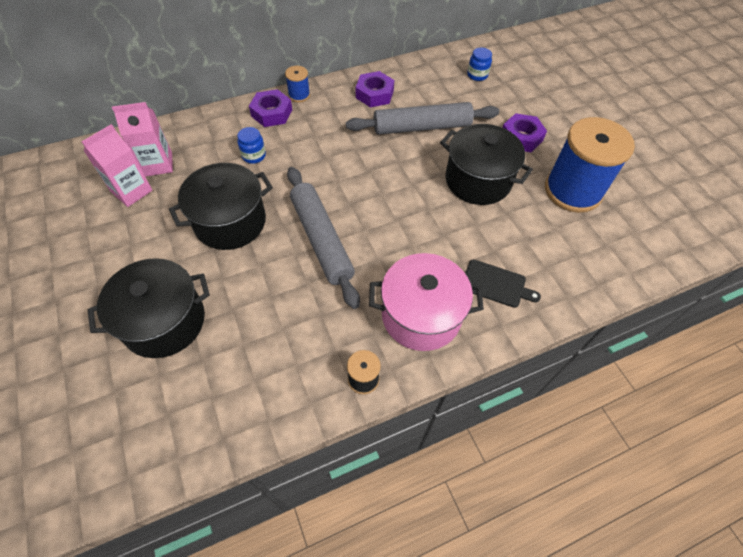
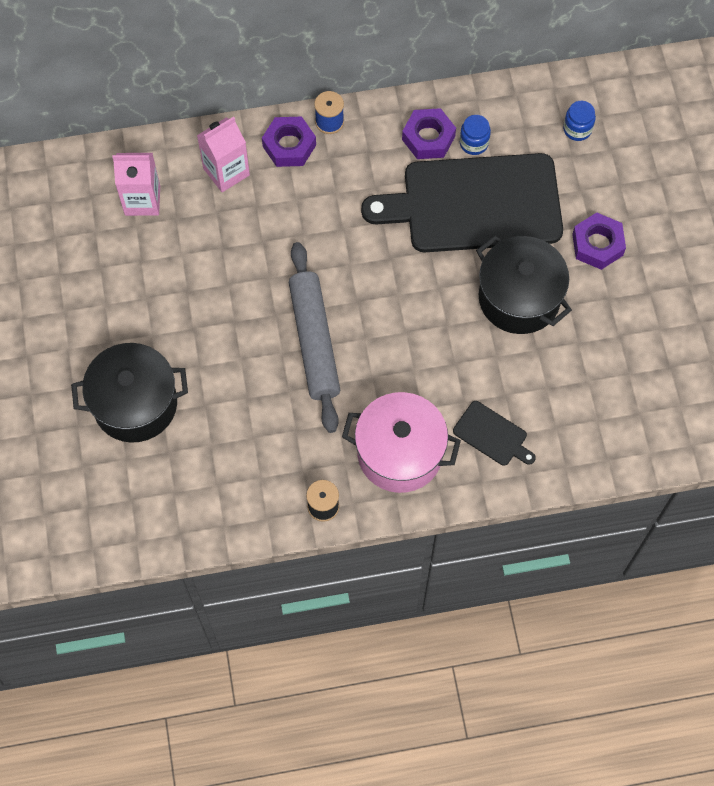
camera: 15 degrees right, 10 degrees up
(131, 191) = (110, 233): pink carton -> pink carton (226, 172)
(230, 222) = (216, 297): black pot -> none
(254, 156) = (257, 209): blue jar -> blue jar (474, 143)
(422, 127) = (475, 204): grey rolling pin -> black cutting board
(573, 191) = (630, 335): blue spool -> none

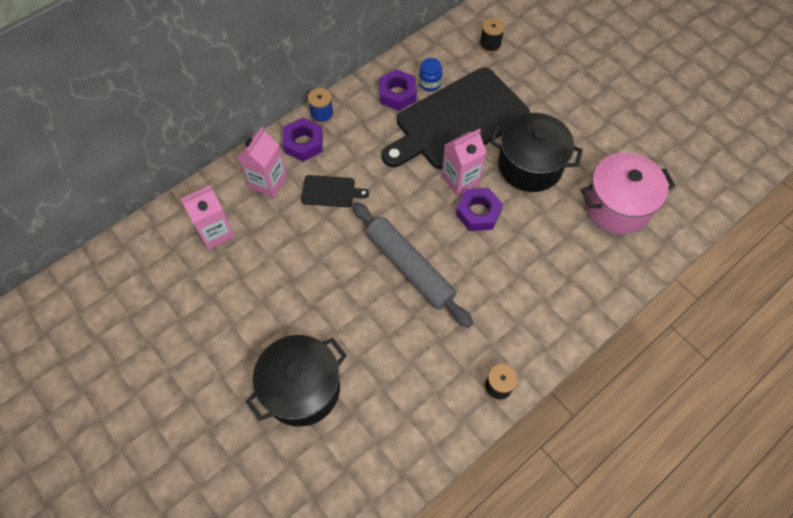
camera: 30 degrees left, 5 degrees down
(400, 453) = (525, 315): pink pot -> pink pot (617, 206)
(431, 274) = (460, 179): none -> pink carton
(492, 435) = (579, 267): black cutting board -> black cutting board (330, 191)
(577, 129) = (490, 45): blue jar -> black spool
(597, 245) = (555, 107): purple nut -> purple nut (478, 213)

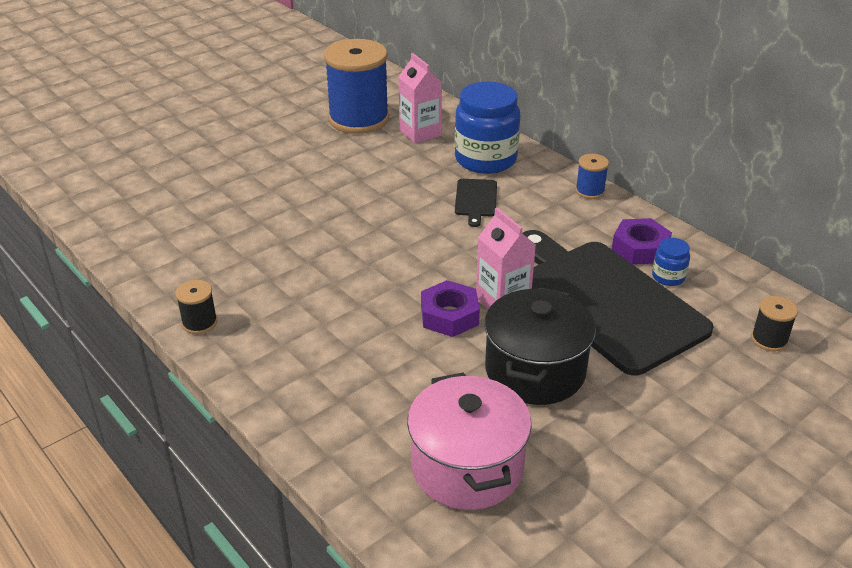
camera: 90 degrees right, 25 degrees down
(181, 286) = (358, 119): none -> blue spool
(268, 182) = (485, 159): pink carton -> blue jar
(302, 389) = (235, 189): black pot -> none
(303, 143) = (543, 179): purple nut -> none
(409, 268) = (369, 257): grey rolling pin -> none

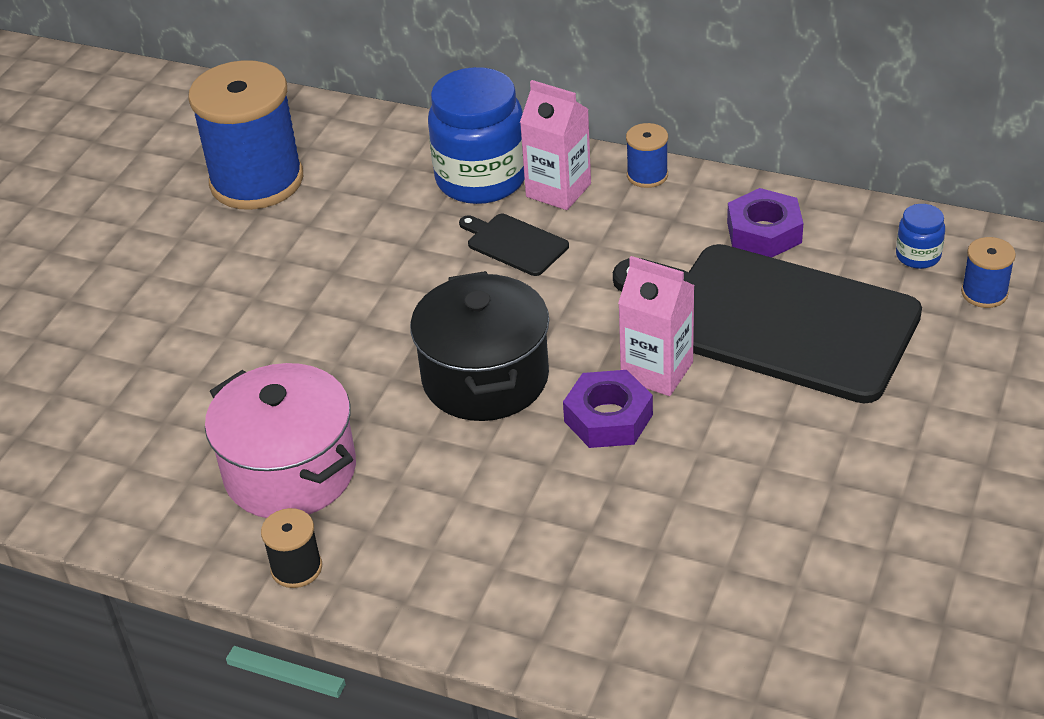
camera: 25 degrees left, 5 degrees up
(420, 133) = (361, 171): pink carton -> pink carton (558, 190)
(467, 467) = (777, 598): pink pot -> pink pot (290, 471)
(475, 200) = (514, 243): black cutting board -> black cutting board turned 150 degrees clockwise
(535, 371) = (762, 445): black pot -> black pot (485, 378)
(668, 277) = (822, 258): blue jar -> blue jar (918, 256)
(769, 339) = (984, 293): black spool -> blue spool

